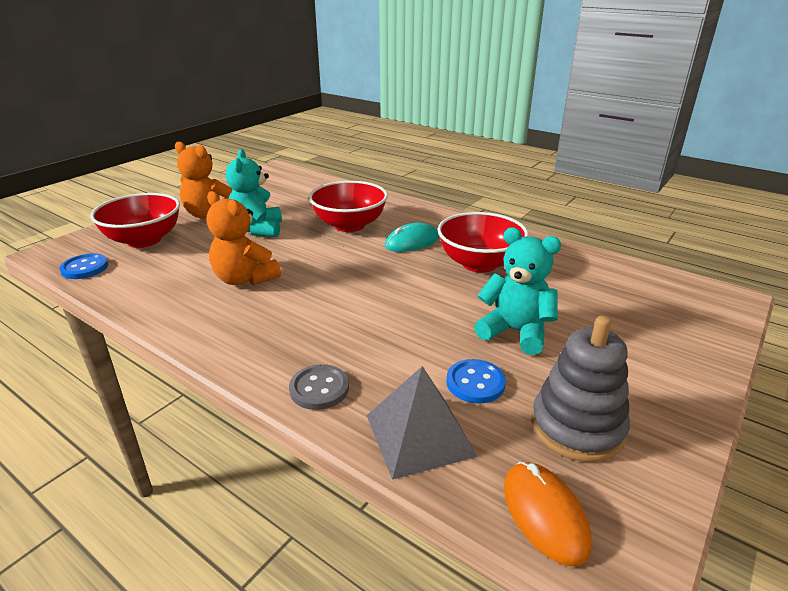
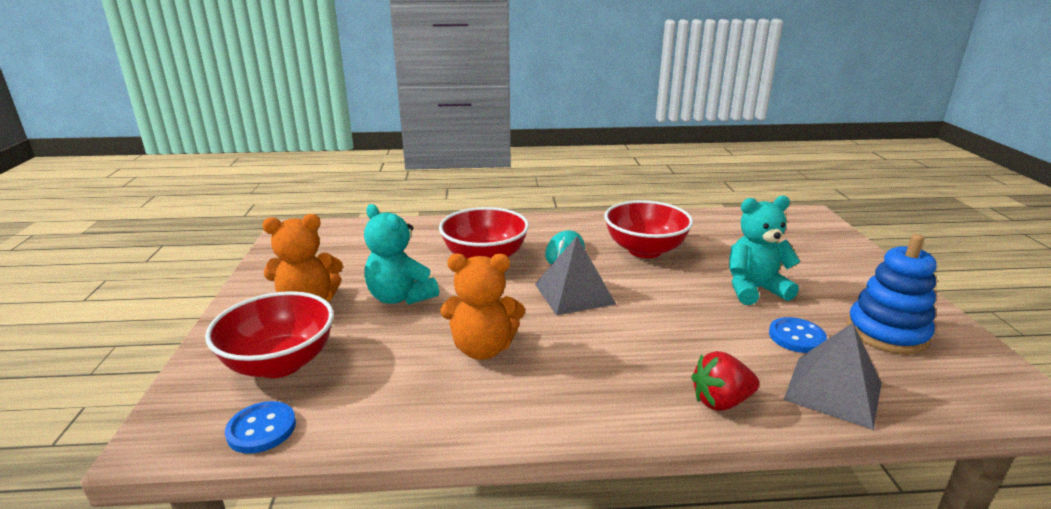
camera: 40 degrees left, 5 degrees down
(319, 389) = (721, 401): grey button -> red strawberry
(363, 271) = (574, 293): none -> grey pyramid
(545, 514) = (962, 393): orange mouse -> none
(577, 427) = (887, 333): grey stacking toy -> blue stacking toy

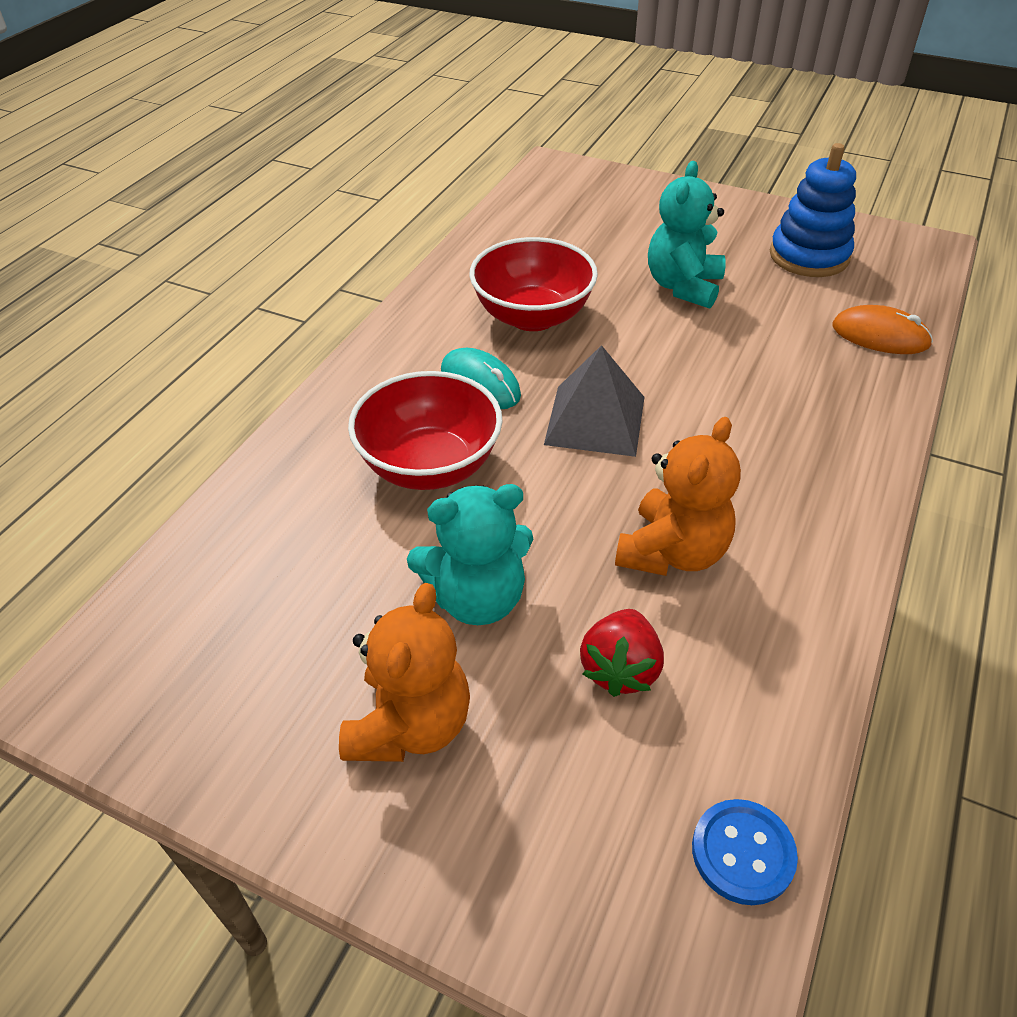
camera: 60 degrees left, 20 degrees up
(280, 363) = (579, 800): red bowl -> none
(721, 401) = (865, 409): red strawberry -> red strawberry (620, 669)
(796, 337) = (786, 308): blue button -> none
(833, 391) = (880, 335): grey pyramid -> orange mouse

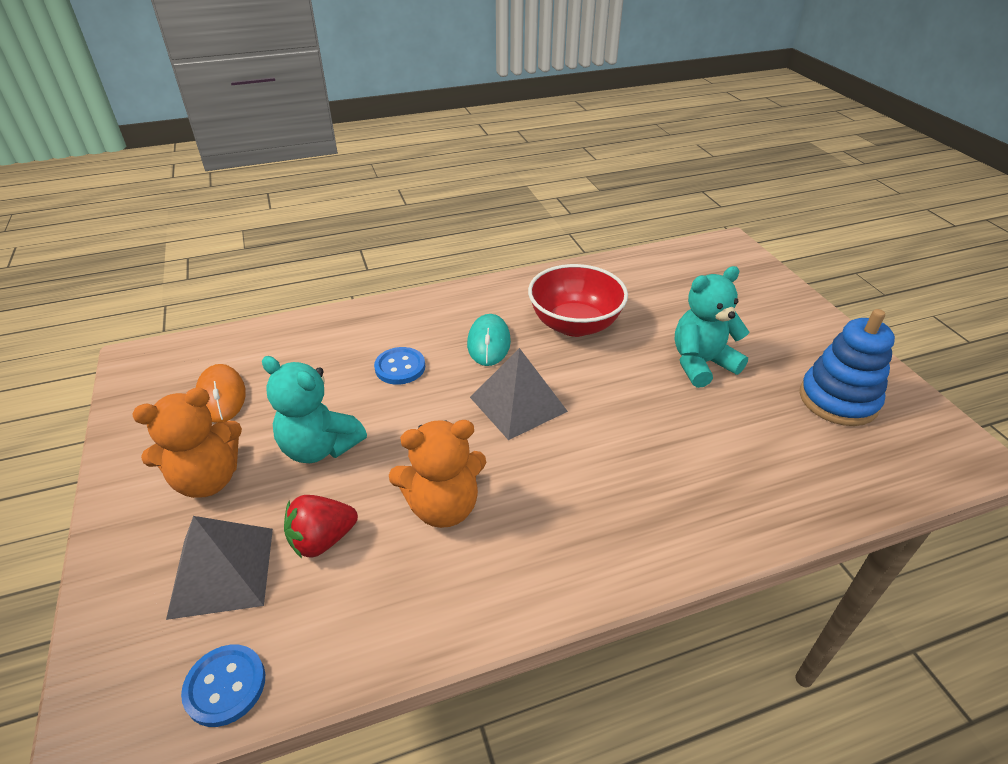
camera: 45 degrees right, 5 degrees down
(430, 466) = (400, 367): red bowl -> blue button
(577, 780) = (222, 571): none -> grey pyramid
(880, 335) = (808, 488): orange mouse -> orange mouse (221, 396)

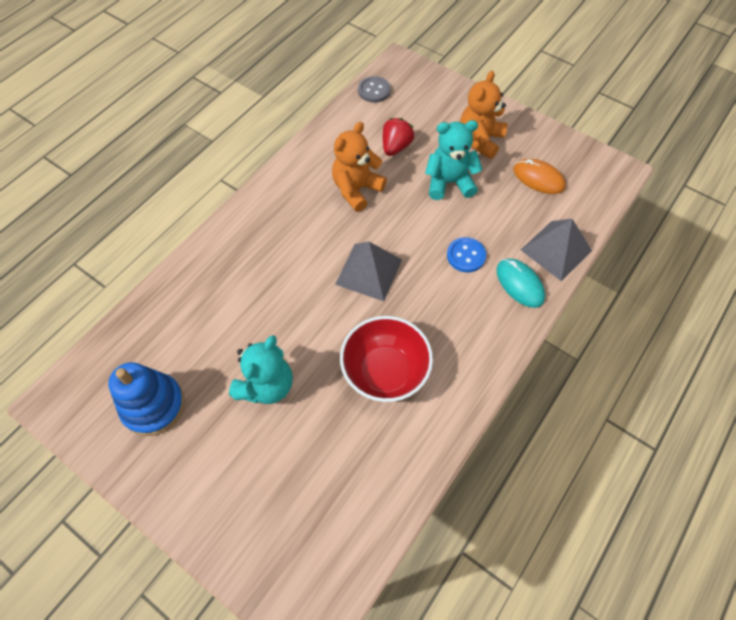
camera: 145 degrees right, 20 degrees up
(222, 571) = (422, 115): grey pyramid -> grey pyramid (556, 250)
(225, 686) = (374, 90): blue button -> grey button
(489, 342) = (431, 312): turquoise mouse -> turquoise mouse (519, 284)

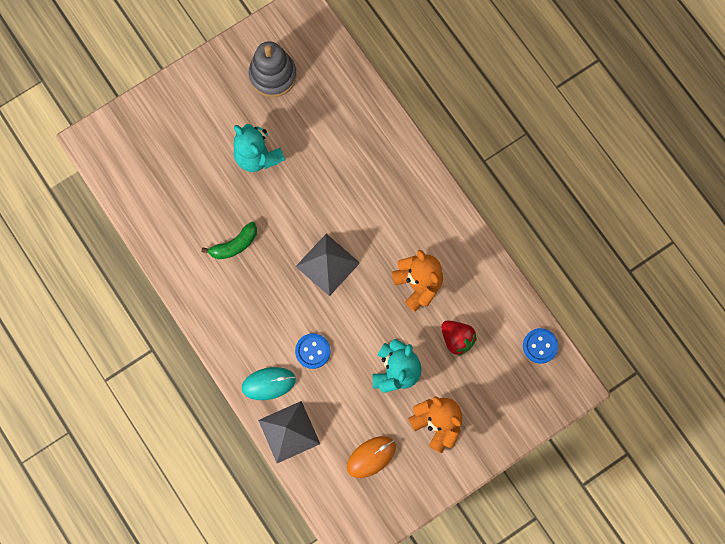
camera: 110 degrees right, 15 degrees up
(153, 405) = (273, 75): blue stacking toy -> grey stacking toy
(374, 90) = (540, 346): grey button -> blue button
(385, 371) = (234, 245): red bowl -> green banana

